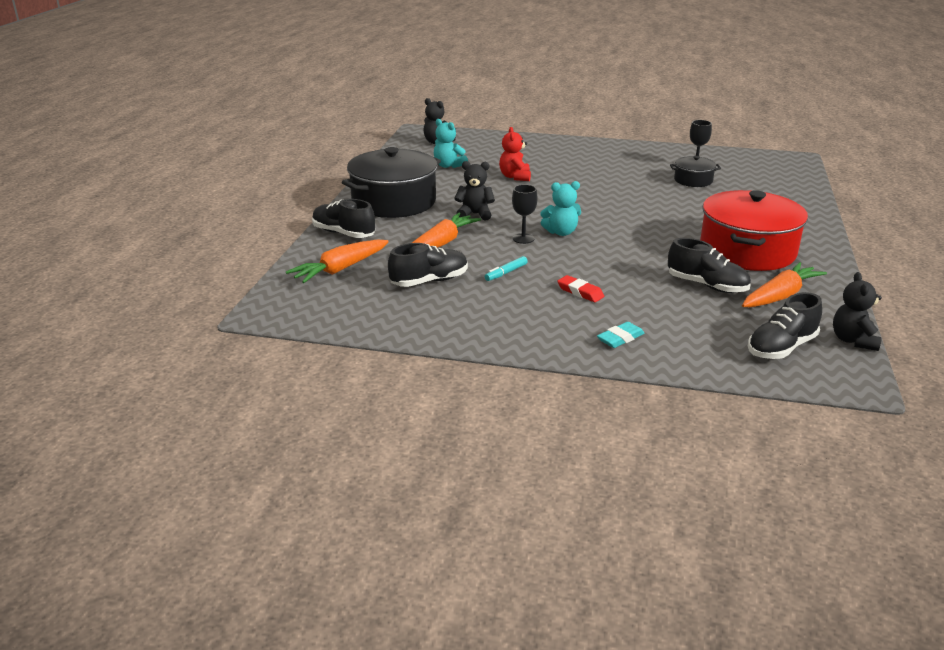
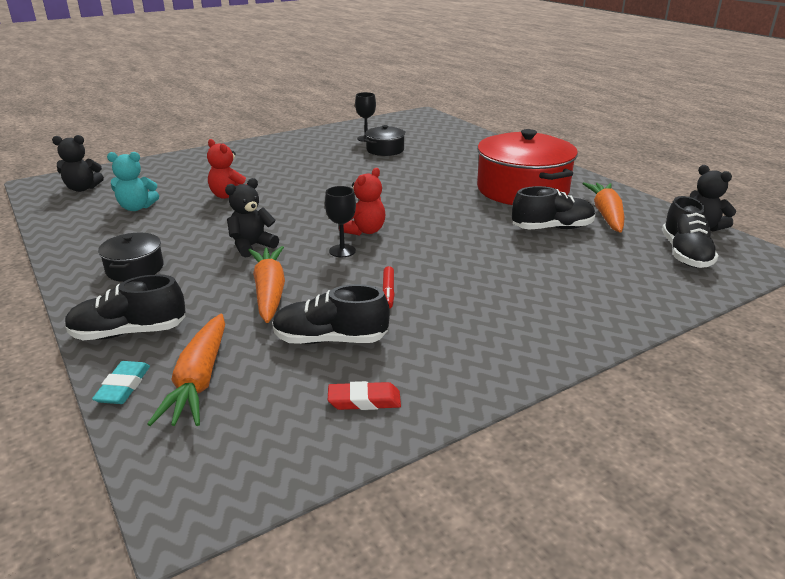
camera: 45 degrees left, 0 degrees up
(394, 202) = (135, 269): black pot -> black pot, size x0.48
(429, 281) = (330, 340): black shoe -> black shoe turned 105 degrees counterclockwise
(506, 273) = (388, 292): turquoise marker -> red marker
(561, 232) = (364, 231): turquoise teddy bear -> red teddy bear
(580, 292) = (482, 279): red eraser -> red eraser (364, 400)
(620, 338) = (589, 305): turquoise eraser -> turquoise eraser (123, 386)

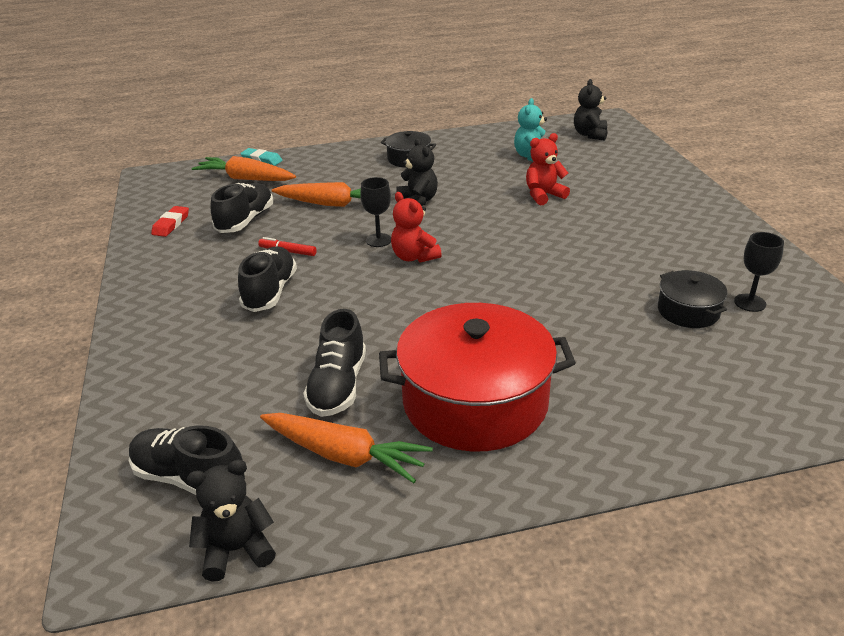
camera: 110 degrees right, 5 degrees up
(129, 332) = (318, 160): black shoe -> black shoe (270, 292)

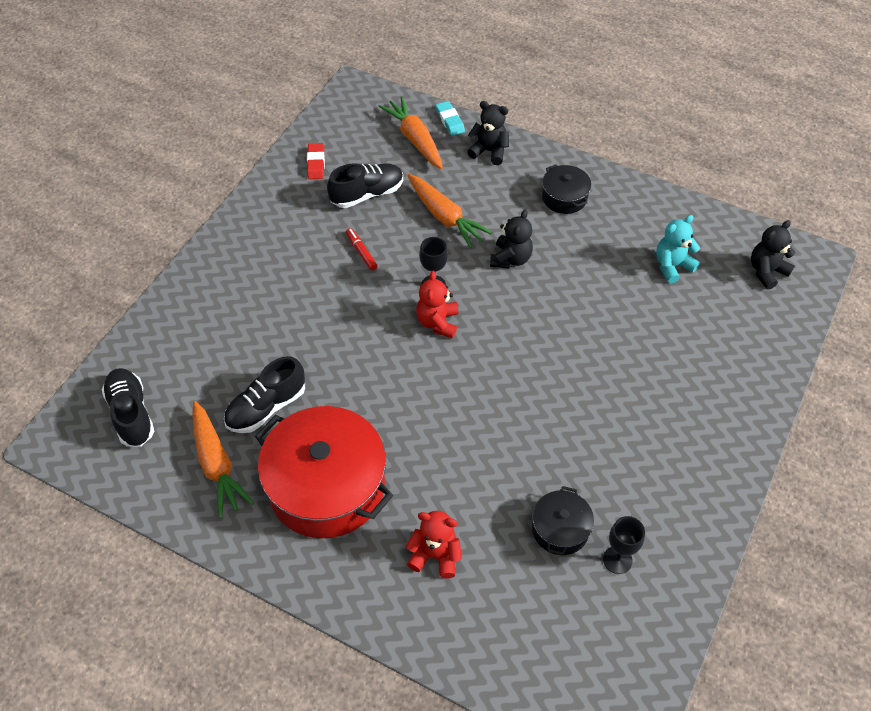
camera: 40 degrees right, 20 degrees up
(171, 224) = (316, 163): red eraser -> red eraser turned 60 degrees counterclockwise
(236, 550) = (110, 482): black teddy bear -> black teddy bear (489, 151)
(270, 292) = (310, 287): black shoe -> none
(543, 195) = (617, 324): red teddy bear -> red teddy bear (435, 555)

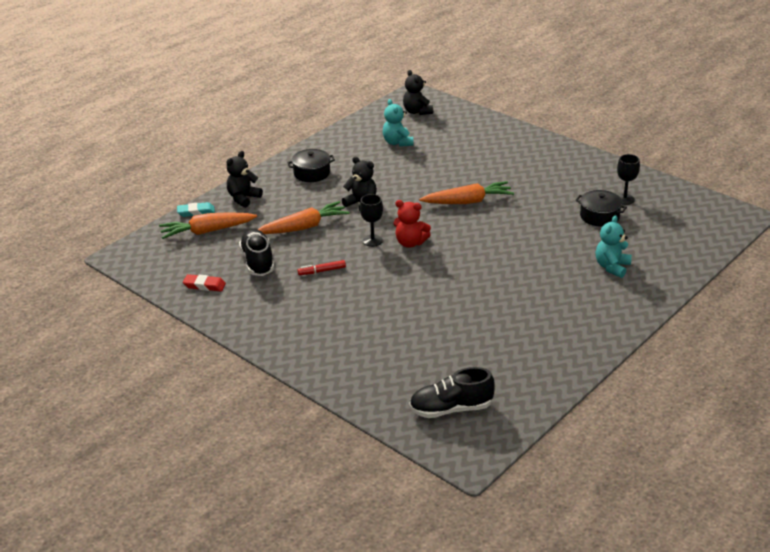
camera: 75 degrees left, 20 degrees down
(217, 464) = (515, 362): orange carrot -> orange carrot (468, 201)
(266, 407) = (466, 333): black shoe -> none
(327, 486) = (547, 309): red pot -> none
(435, 555) = (612, 267): red teddy bear -> turquoise teddy bear

